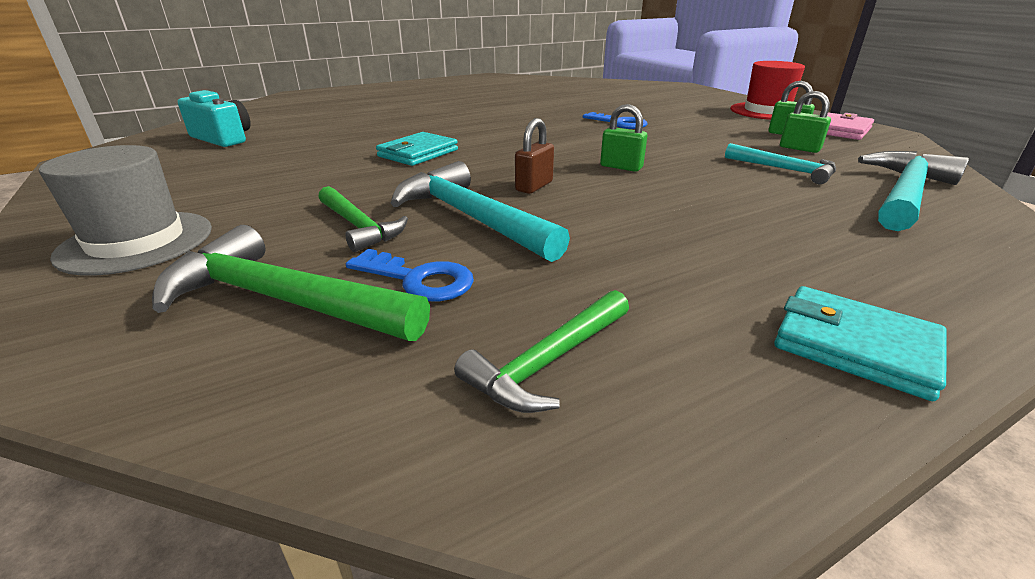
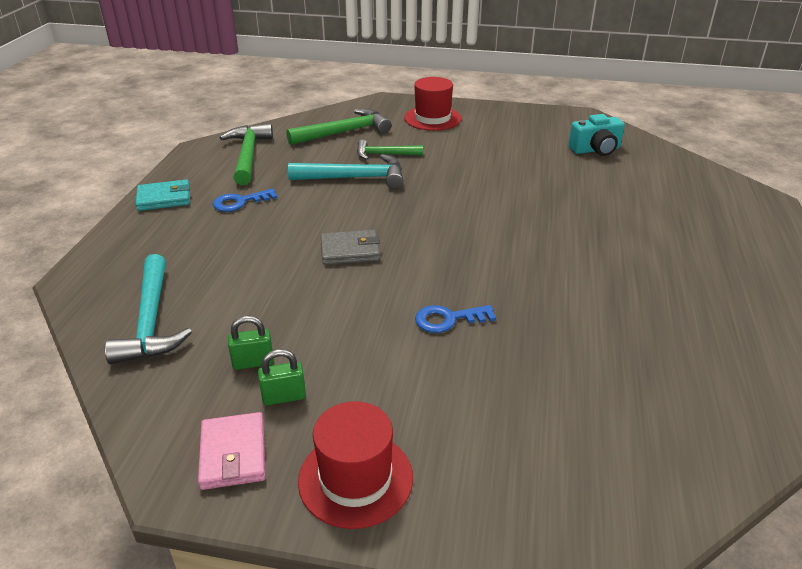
camera: 130 degrees right, 5 degrees up
(136, 242) = (432, 118): grey hat -> red hat
(418, 153) = (478, 197): turquoise wallet -> none
(419, 279) = (321, 153): blue key -> blue key (240, 202)
(534, 186) = (366, 208): brown padlock -> none
(548, 361) = (248, 155): green hammer -> green hammer, size x1.62
(621, 167) = (350, 251): green padlock -> grey wallet
(784, 170) = (245, 310): turquoise hammer -> none

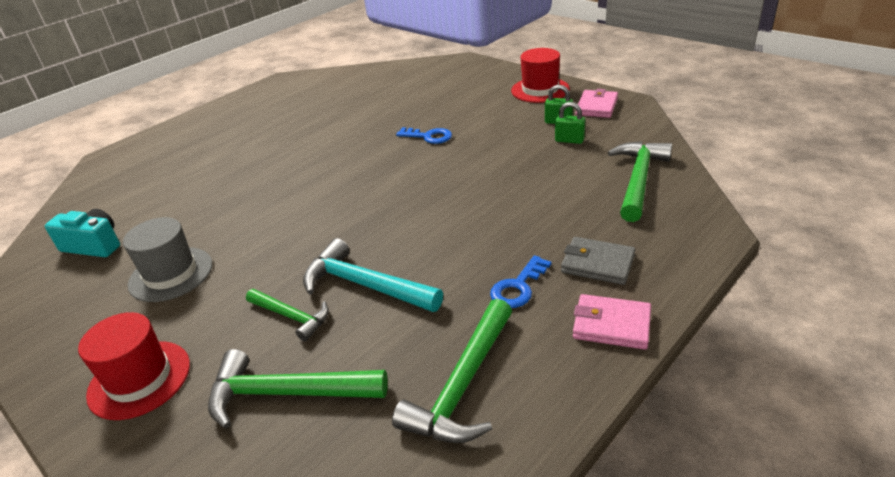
camera: 145 degrees left, 0 degrees up
(151, 321) = (638, 180): turquoise hammer -> green hammer
(164, 198) = (611, 325): turquoise wallet -> pink wallet
(240, 202) = (518, 287): blue key -> blue key turned 120 degrees clockwise
(350, 251) = (448, 198): grey wallet -> grey wallet (597, 264)
(503, 151) = (171, 274): none -> grey hat

